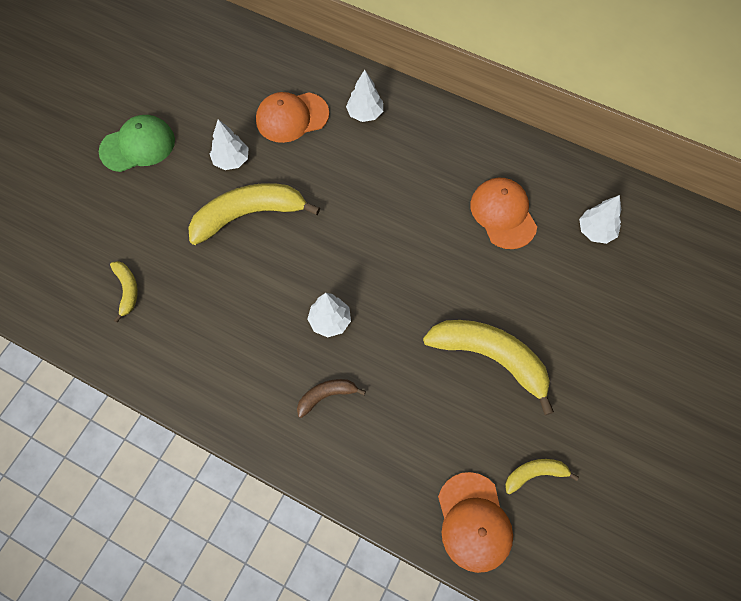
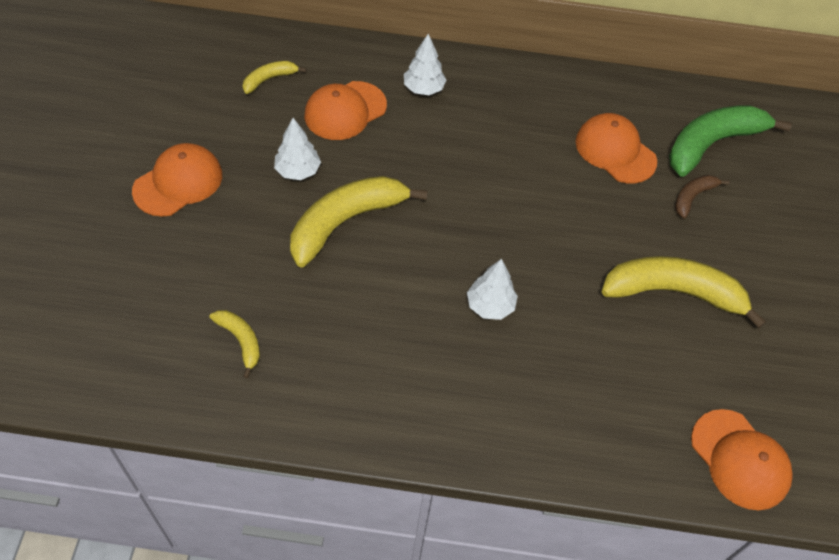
camera: 25 degrees left, 10 degrees down
(138, 145) = (178, 182): green cap -> orange cap
(326, 396) = (524, 383): brown banana -> brown banana (692, 197)
(534, 474) = (774, 392): yellow banana -> yellow banana (269, 79)
(595, 231) = (712, 144): white tree -> green banana

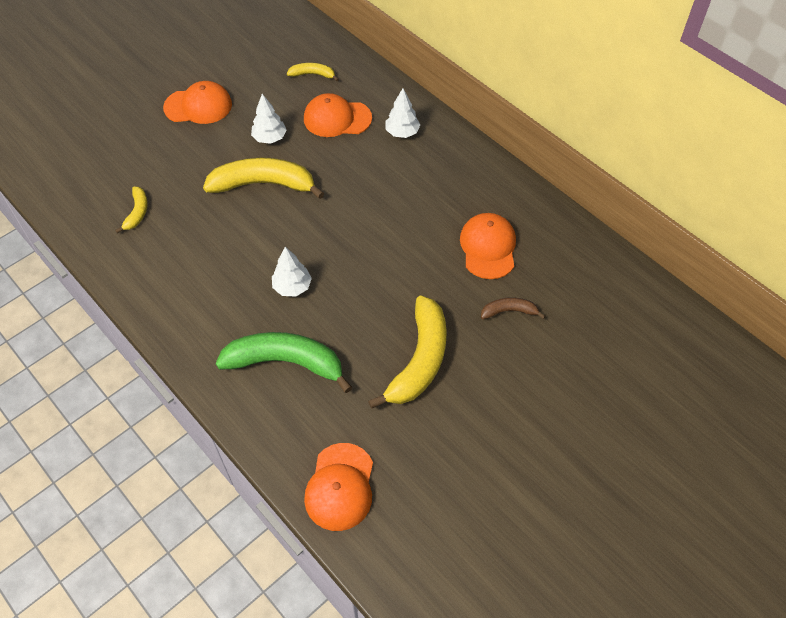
camera: 45 degrees right, 0 degrees up
(673, 292) = (419, 360): yellow banana -> yellow banana turned 60 degrees clockwise
(712, 144) = (569, 286): green banana -> green banana (286, 362)

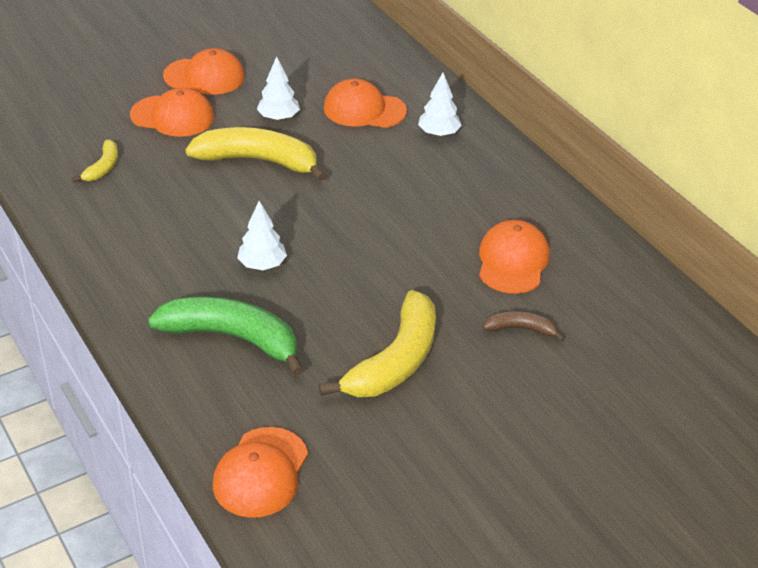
camera: 10 degrees right, 15 degrees down
(182, 151) = (172, 116): none -> orange cap
(313, 74) = (347, 64): yellow banana -> none

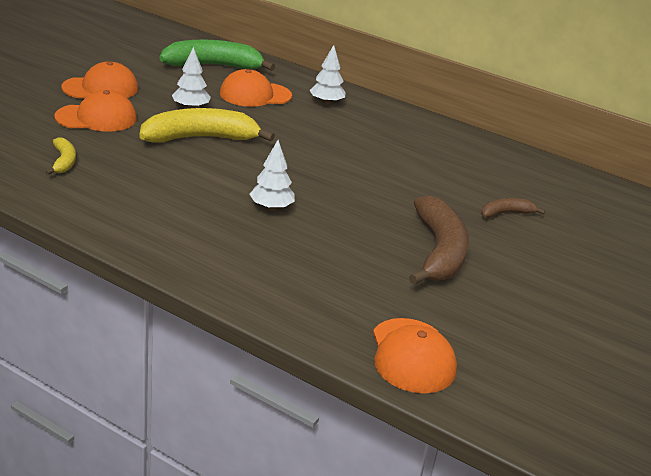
camera: 30 degrees left, 10 degrees down
(232, 338) = (295, 263): green banana -> green banana (213, 66)
(395, 361) = (438, 252): yellow banana -> brown banana
(512, 261) = (457, 172): orange cap -> none

